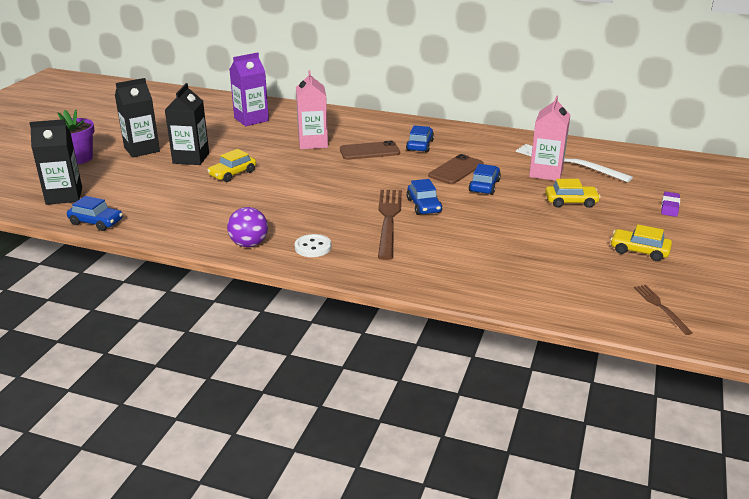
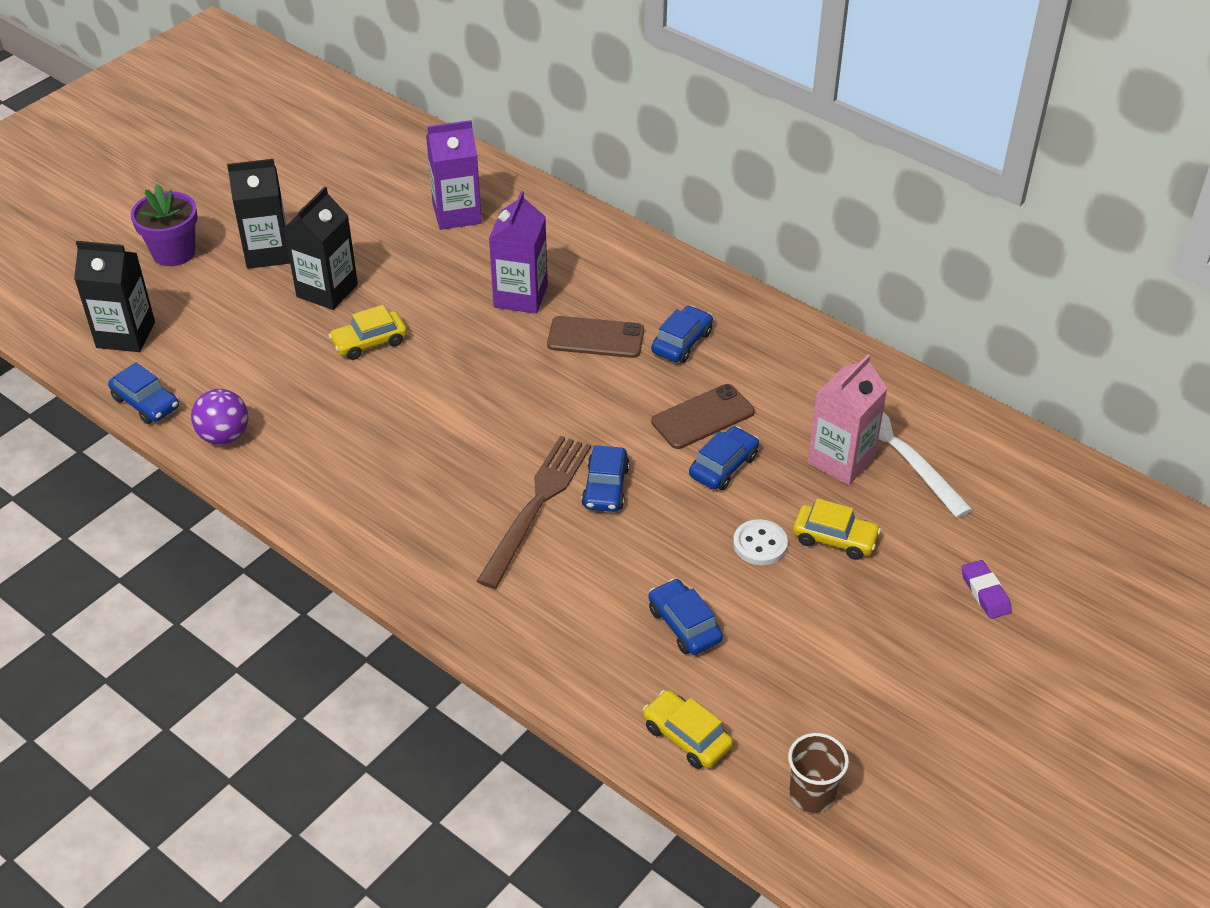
camera: 20 degrees right, 15 degrees up
(249, 244) = (322, 503): purple ball -> purple ball (224, 436)
(313, 143) = (520, 296): pink carton -> purple carton
(313, 247) = (403, 533): white button -> white button (760, 544)
(519, 252) = (684, 625): none -> blue car
(639, 251) = (864, 674): yellow car -> yellow car (686, 737)
(660, 307) = (812, 794): brown fork -> brown cup
(670, 207) = (985, 592): purple eraser -> purple eraser turned 60 degrees counterclockwise

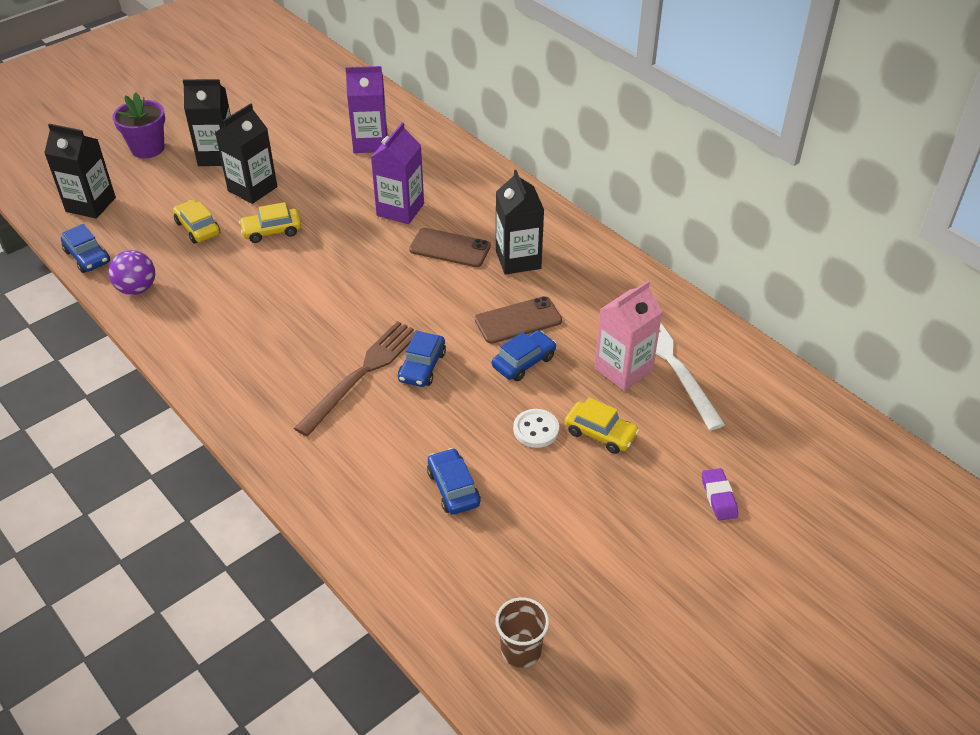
camera: 10 degrees right, 0 degrees up
(682, 342) = (518, 259): blue car -> black carton
(686, 737) = (427, 583): yellow car -> yellow car (198, 228)

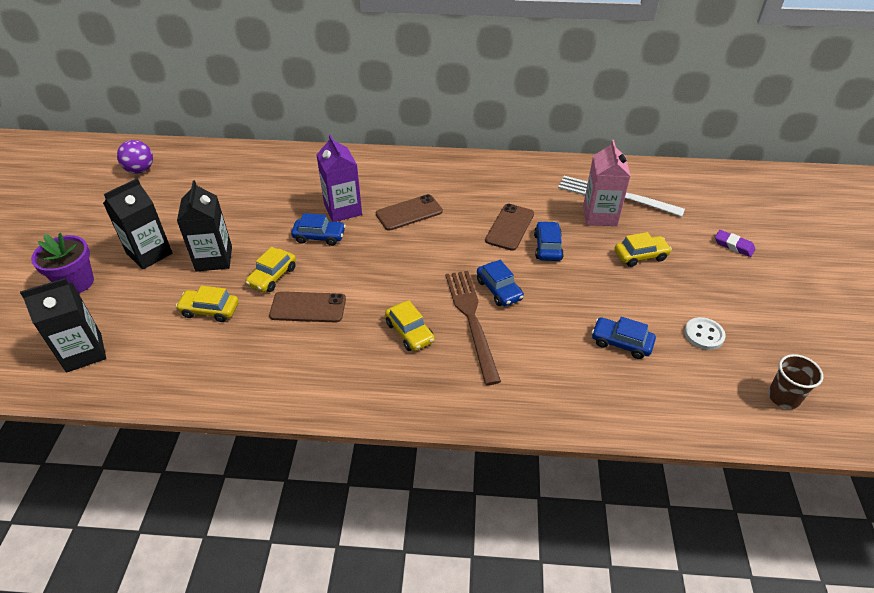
camera: 45 degrees left, 0 degrees up
(87, 257) = (142, 391): blue car -> blue car (319, 236)
(137, 289) = (224, 383): purple ball -> purple ball (140, 170)
(262, 273) = (308, 307): none -> brown phone
(303, 347) = (409, 332): none -> yellow car
(370, 143) = (259, 182): purple carton -> none
(518, 259) = (458, 194): black carton -> none
(536, 430) = (609, 278): white button -> white button (703, 335)

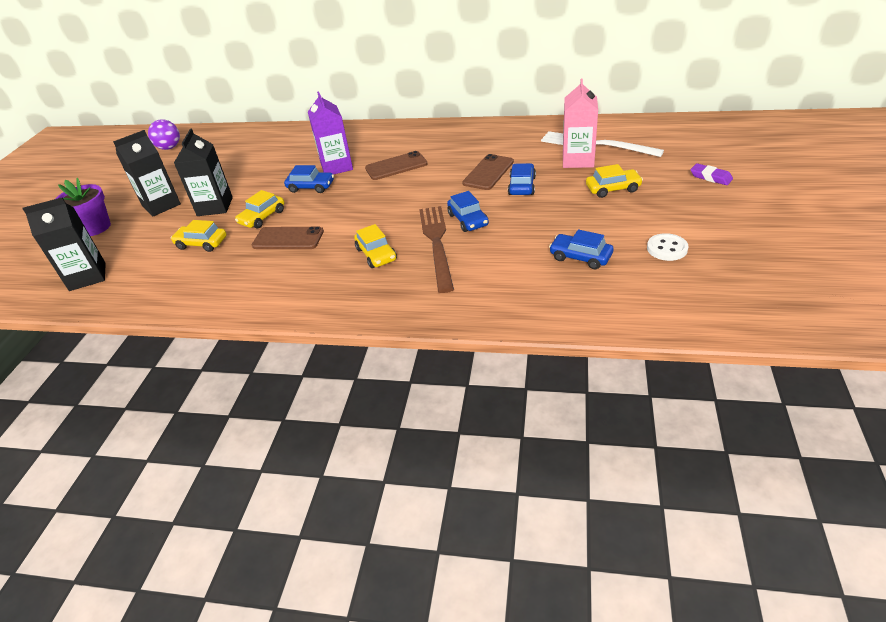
camera: 10 degrees right, 5 degrees down
(783, 397) = (744, 297): brown cup -> none

